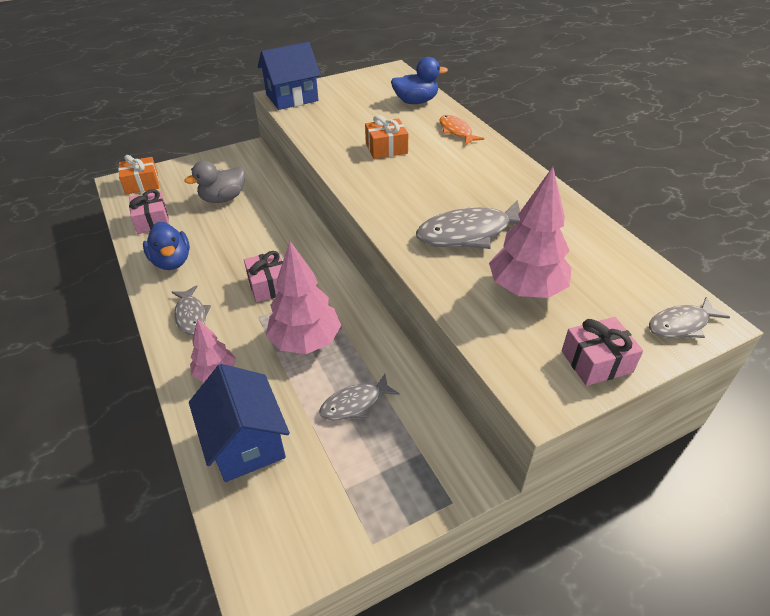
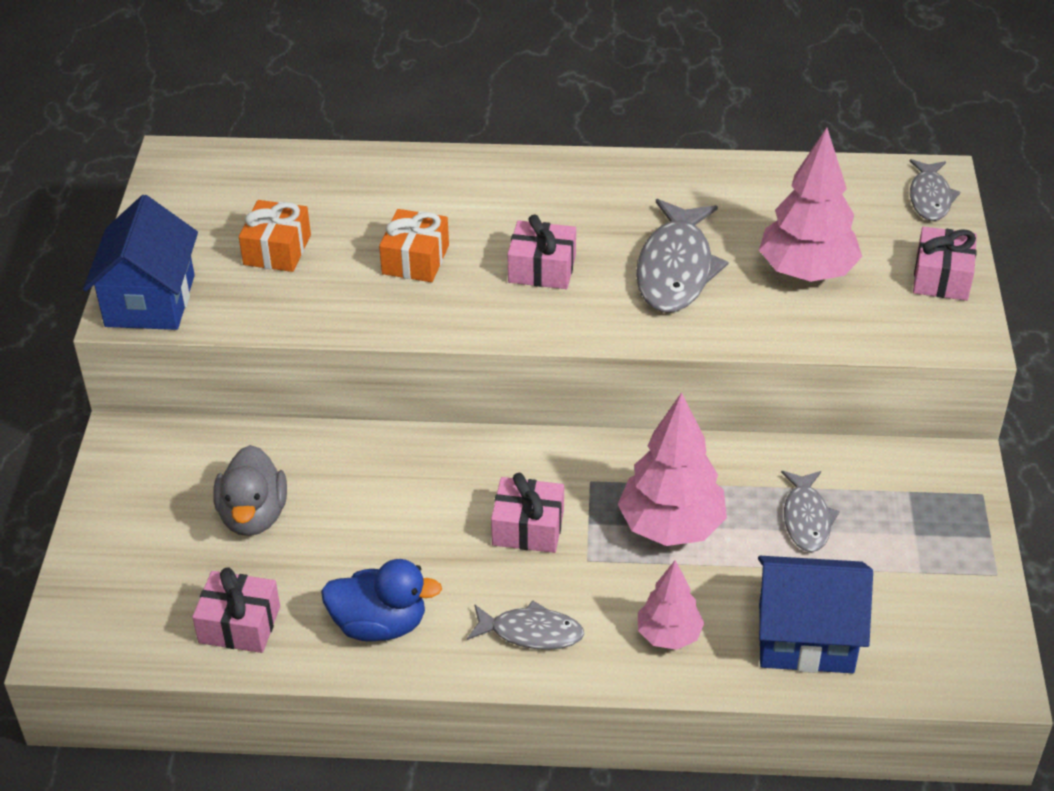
camera: 60 degrees left, 0 degrees up
(142, 184) = (100, 613): orange gift -> orange gift (277, 250)
(416, 101) = (308, 178): blue duck -> none
(419, 187) = (542, 269): none -> pink gift
(456, 131) = (434, 177): orange fish -> none

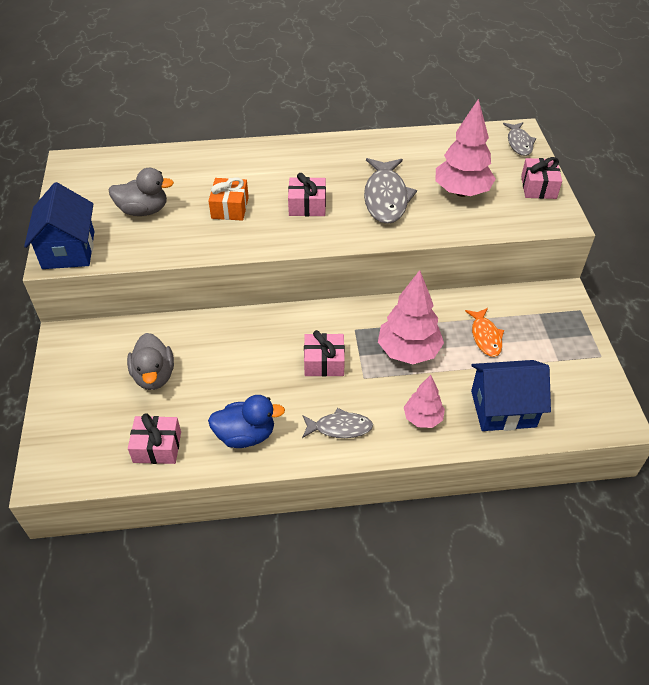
camera: 10 degrees left, 5 degrees up
(277, 250) = (143, 210): orange gift -> grey duck
(806, 518) = (485, 337): grey fish -> orange fish

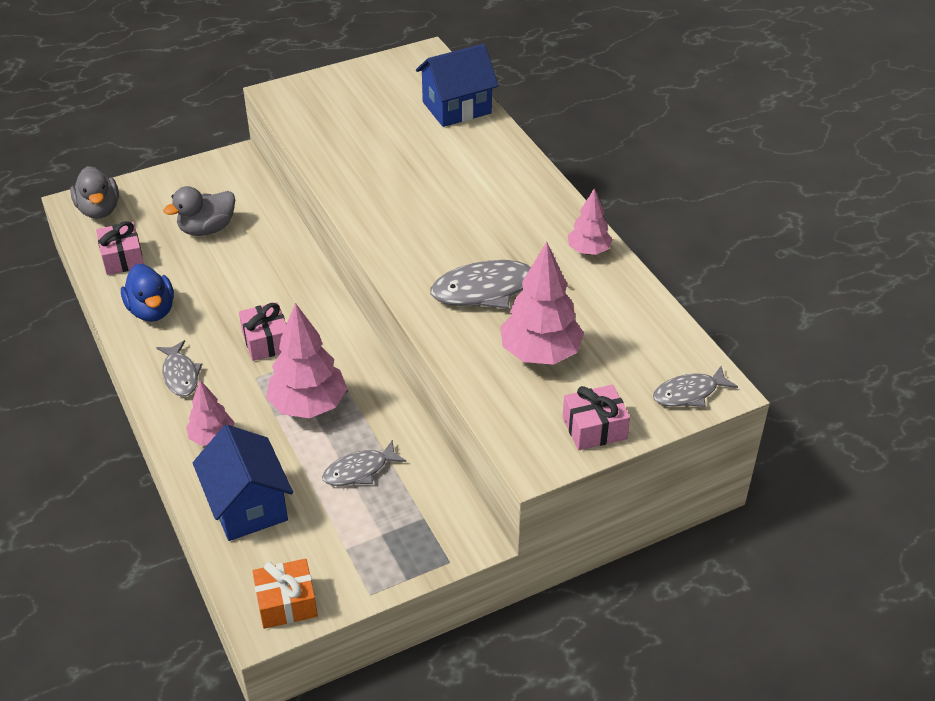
camera: 70 degrees right, 5 degrees down
(68, 250) = (293, 97): blue house -> blue house (457, 108)
(143, 210) = (373, 122): grey duck -> grey duck (99, 210)
(230, 208) = (407, 176): orange gift -> orange gift (286, 603)
(307, 205) = (441, 230): pink gift -> none
(367, 145) = (588, 251): none -> pink tree
(485, 337) = (359, 470): orange fish -> grey fish

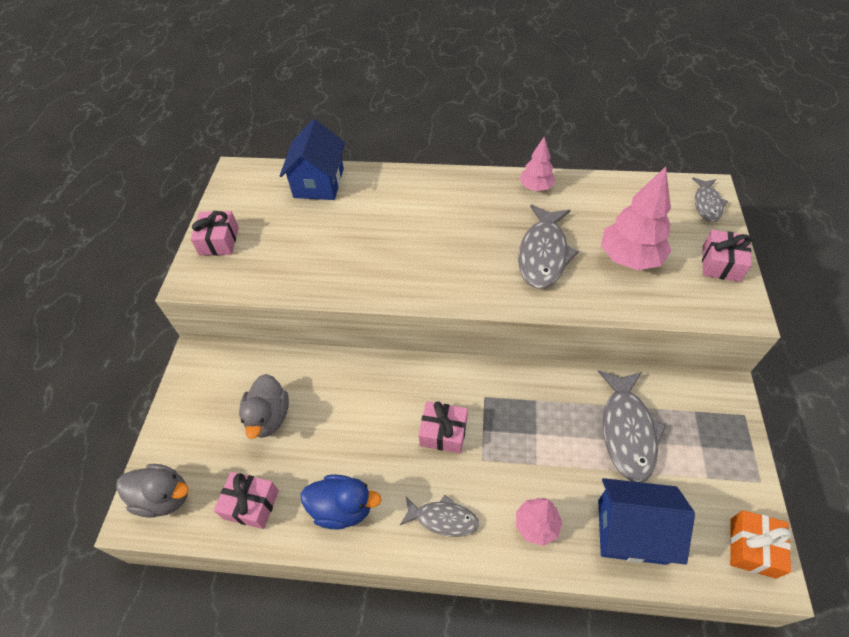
camera: 55 degrees left, 10 degrees up
(308, 406) = (537, 435): pink tree -> none
(333, 87) = (219, 241): none -> pink gift
(359, 470) = (627, 431): grey fish -> grey fish, size x1.69

